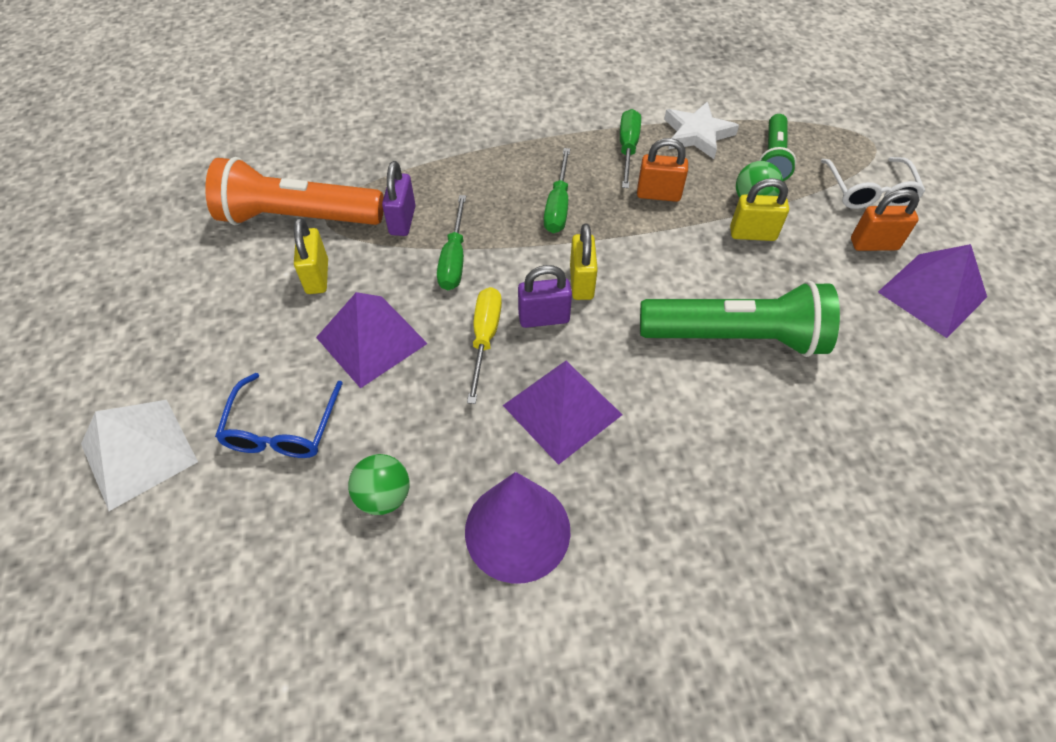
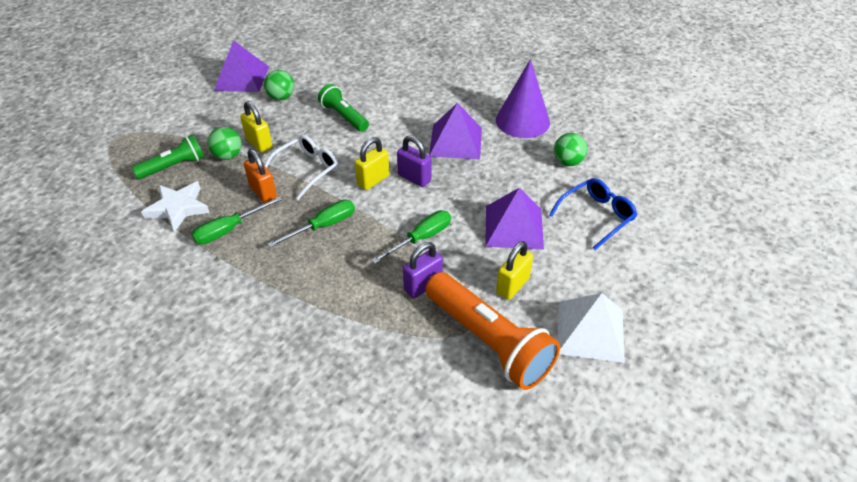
camera: 135 degrees left, 10 degrees down
(138, 452) = (683, 253): white pyramid -> white pyramid (590, 331)
(485, 338) = (454, 189): yellow screwdriver -> none
(736, 337) = (344, 116): green flashlight -> green flashlight, size x0.57
(843, 305) = (281, 97): none -> green ball
(869, 192) = (173, 121): white glasses -> white glasses (307, 169)
(874, 244) = (221, 105): orange padlock -> none

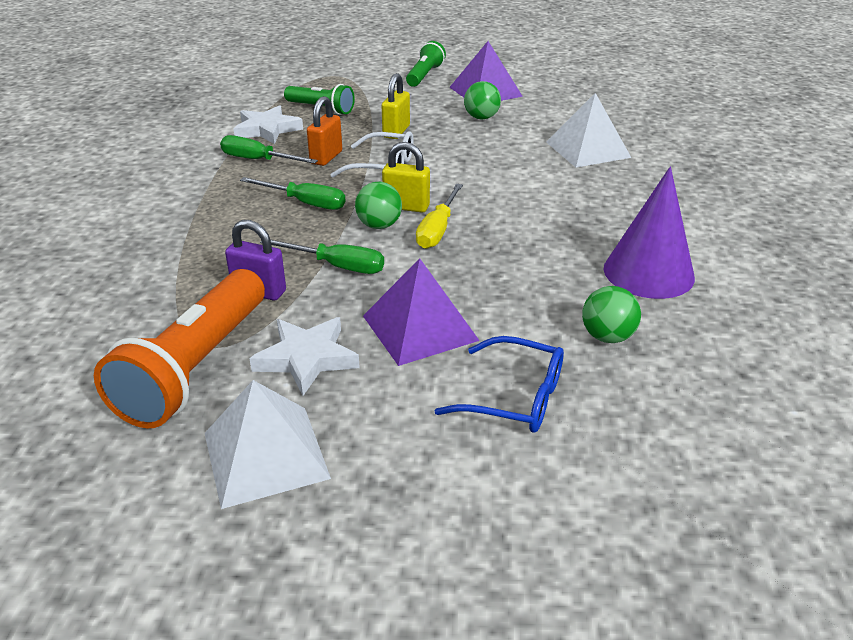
camera: 60 degrees right, 10 degrees down
(228, 156) = (361, 125): green ball -> green ball (379, 225)
(344, 116) = (494, 157): green flashlight -> green flashlight (424, 75)
(372, 76) = (587, 149): none -> white pyramid
(414, 178) = (437, 230): purple padlock -> yellow screwdriver
(455, 141) = (538, 236): purple pyramid -> none
(512, 285) = (307, 358): yellow padlock -> white star

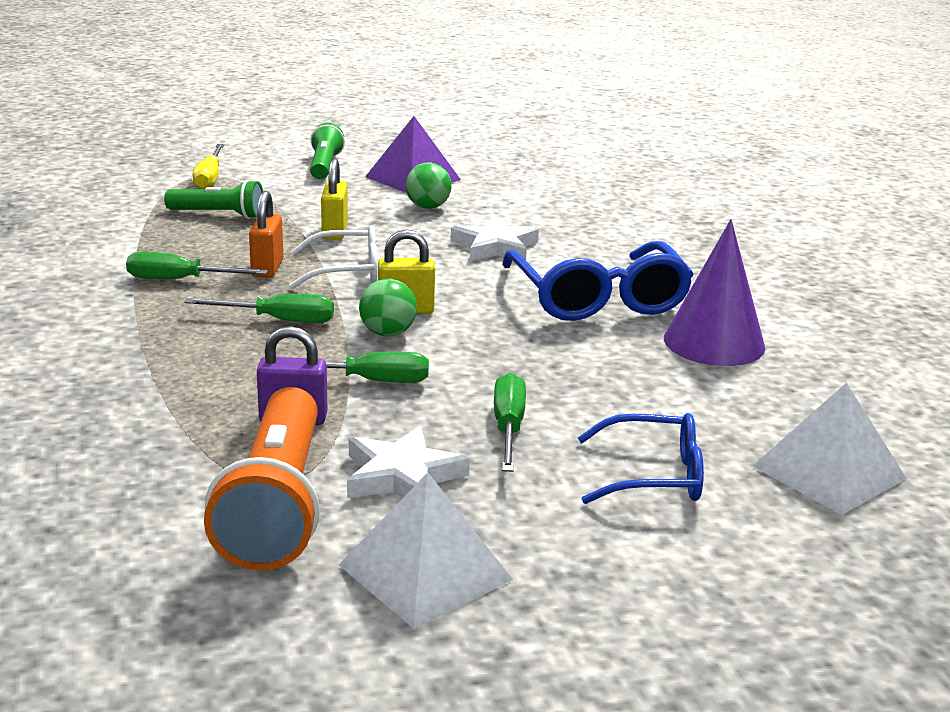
camera: 20 degrees left, 10 degrees down
(267, 129) = (165, 244): white star -> white star (495, 247)
(420, 328) = (508, 428): purple pyramid -> green screwdriver
(437, 230) = (459, 329): yellow screwdriver -> yellow screwdriver (209, 178)
(570, 217) = (598, 299): none -> blue glasses
(587, 149) = (572, 229): white pyramid -> white pyramid (829, 472)
(607, 337) = (710, 407): green ball -> none

